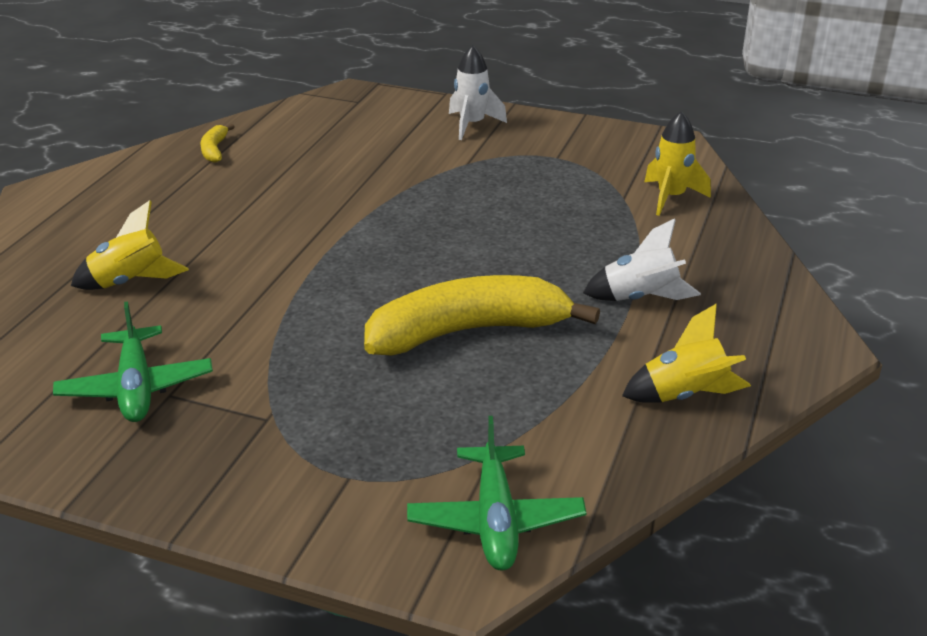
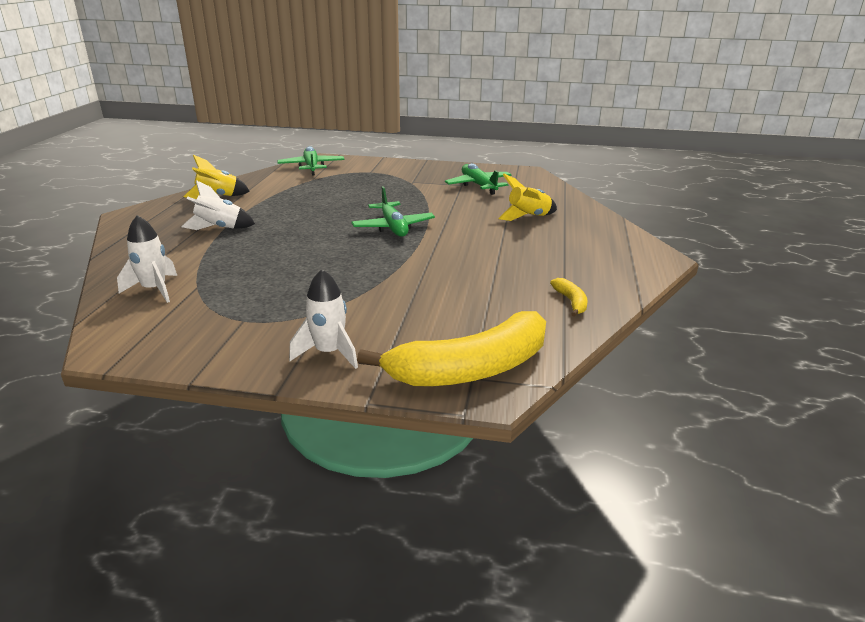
camera: 170 degrees right, 5 degrees down
(361, 277) = (393, 227): none -> green plane
(468, 331) = (324, 210): yellow banana -> yellow banana (470, 369)
(671, 197) = (154, 290): yellow rocket -> white rocket

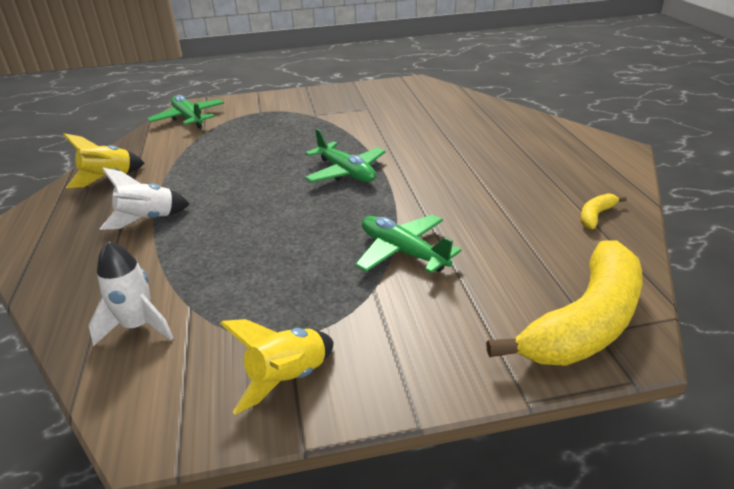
camera: 20 degrees left, 5 degrees up
(329, 353) = (426, 350): white rocket -> none
(478, 185) = (385, 106): green plane -> green plane (403, 252)
(528, 217) = (465, 131): yellow rocket -> yellow rocket (288, 379)
(571, 302) = (595, 216): yellow banana -> yellow banana turned 105 degrees counterclockwise

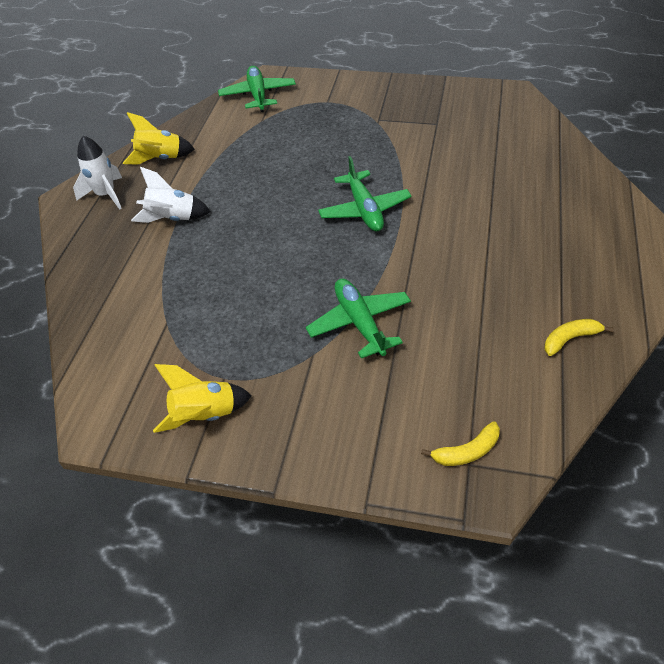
camera: 25 degrees right, 15 degrees up
(138, 326) = (123, 329): white rocket -> white rocket (106, 195)
(585, 323) = (466, 452): yellow banana -> yellow banana, size x0.41

